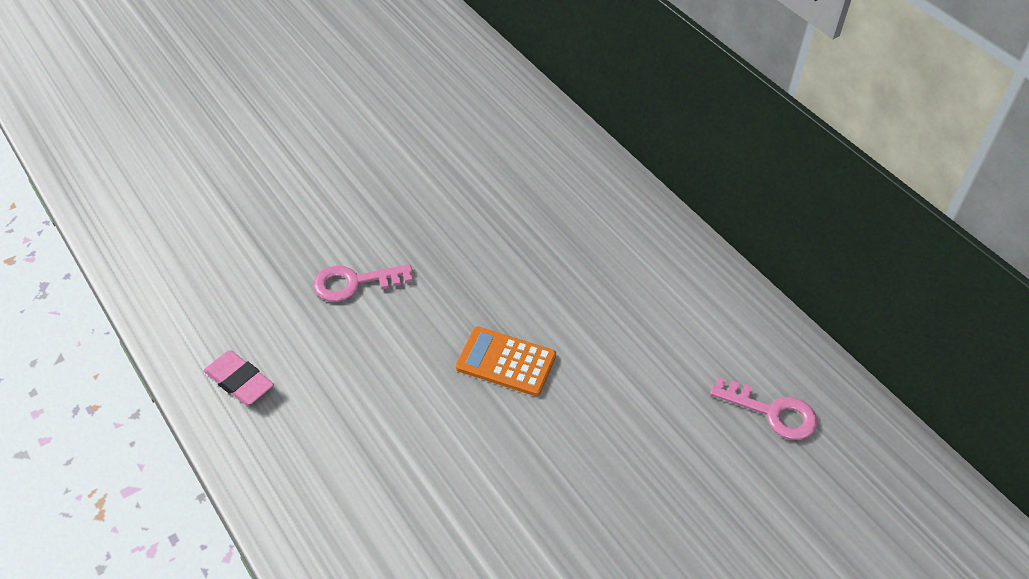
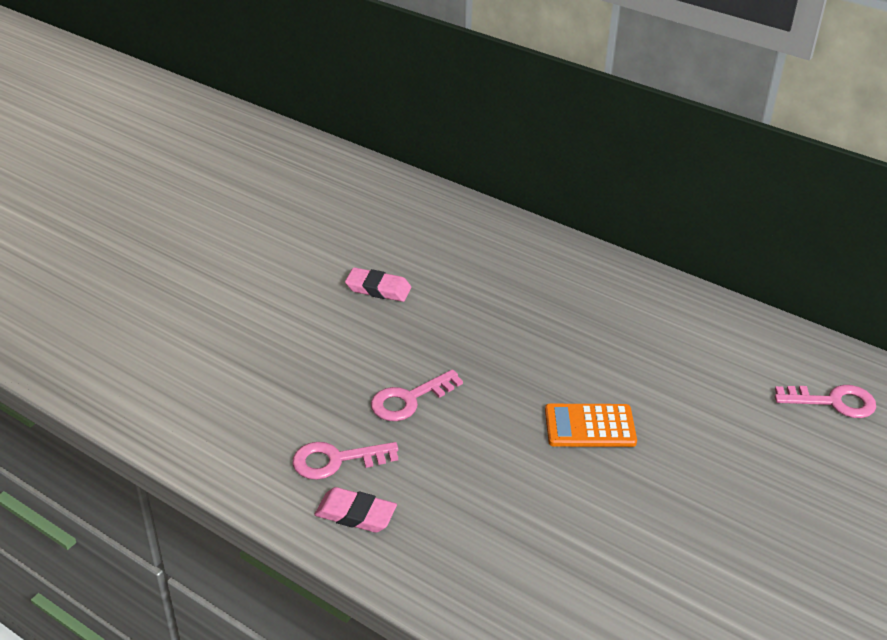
camera: 20 degrees left, 10 degrees down
(253, 323) = (336, 460): none -> pink key
(394, 161) = (378, 288): none -> pink eraser

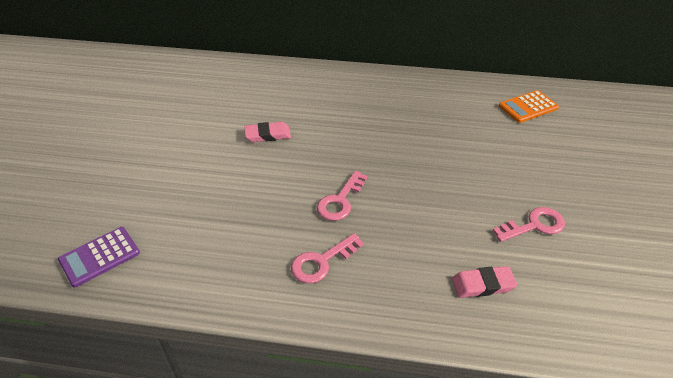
camera: 25 degrees left, 5 degrees up
(106, 364) = (99, 256): none -> purple calculator
(355, 514) = (362, 295): pink eraser -> pink eraser (483, 285)
(590, 426) = (461, 177): orange calculator -> orange calculator (528, 107)
(833, 402) = (574, 115): pink key -> pink key (534, 225)

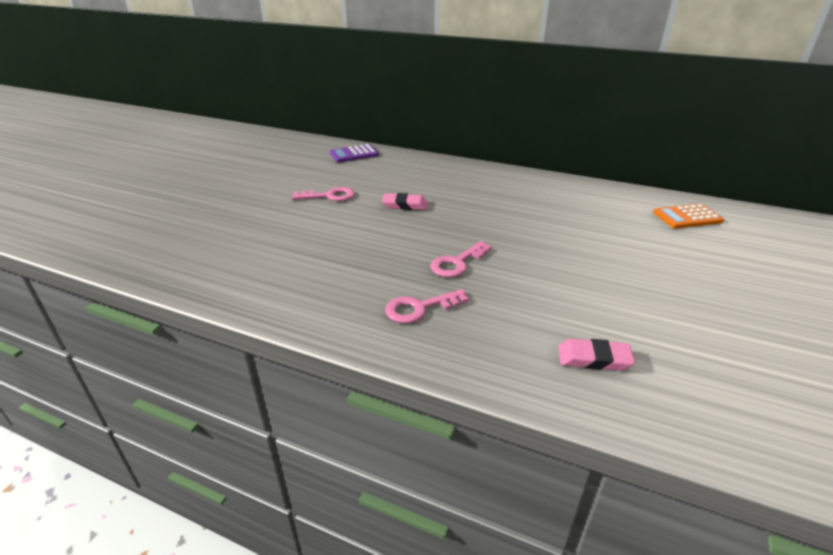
camera: 15 degrees right, 10 degrees down
(99, 256) = (213, 269): purple calculator -> purple calculator (354, 154)
(534, 225) = (671, 316): pink key -> pink key (329, 196)

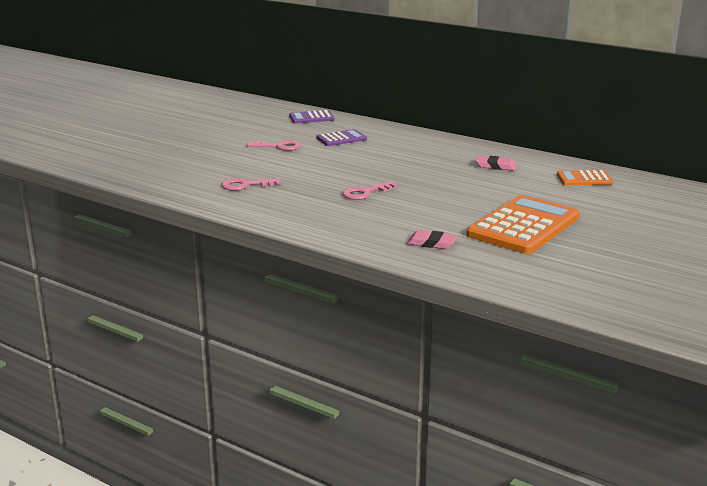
camera: 10 degrees right, 10 degrees down
(395, 180) = (341, 139): none -> purple calculator
(405, 205) = (341, 156): pink eraser -> pink eraser (495, 166)
(419, 308) = (324, 213): pink key -> pink key (245, 185)
(685, 306) = (523, 226): none -> orange calculator

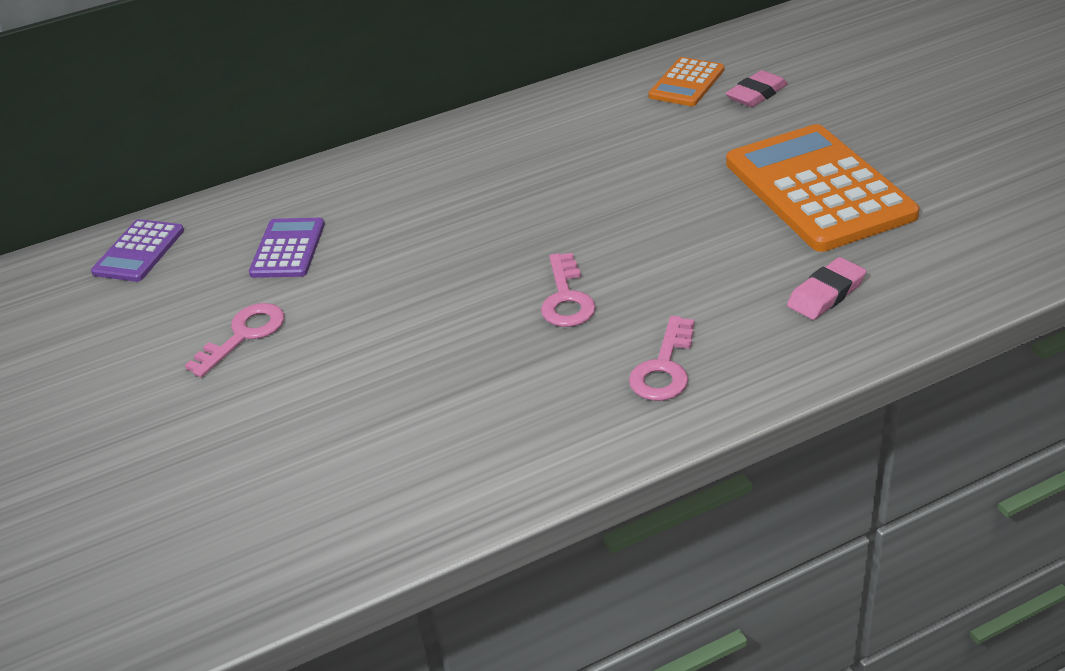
camera: 55 degrees left, 15 degrees up
(245, 185) = (401, 436): pink key -> pink key (664, 368)
(495, 166) = (570, 137): pink eraser -> pink eraser (756, 94)

